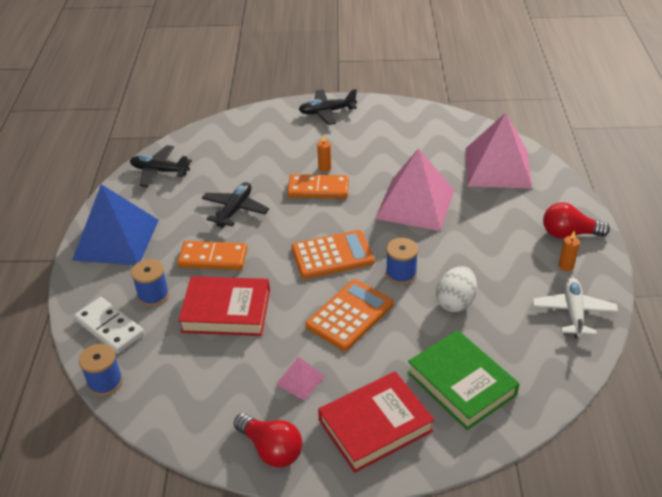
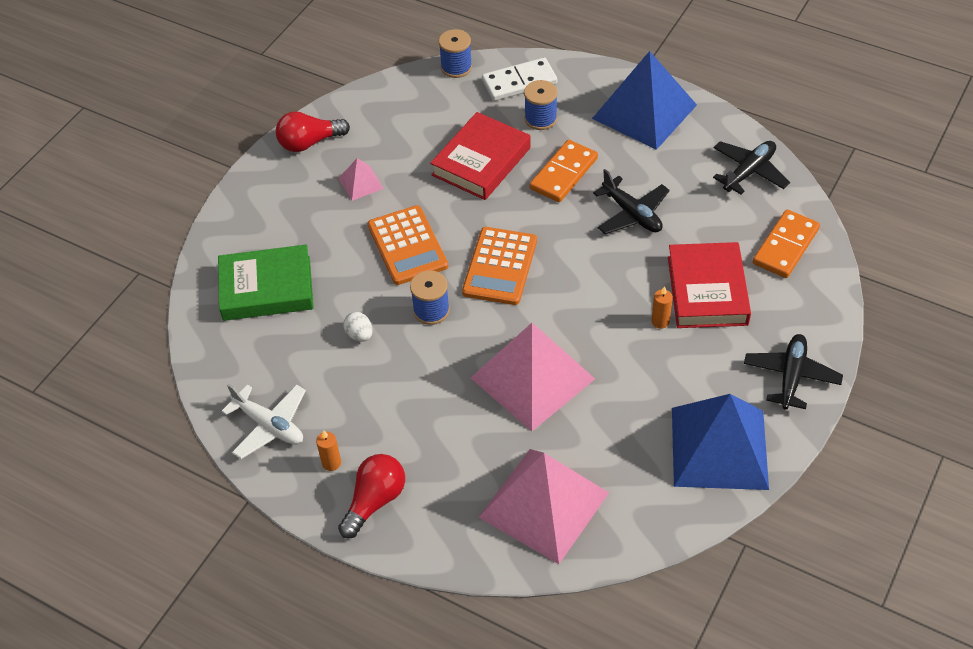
camera: 120 degrees right, 10 degrees up
(318, 189) = (622, 299): orange domino -> orange domino (786, 246)
(375, 426) = (276, 212): red book -> red book (707, 290)
(398, 121) = (719, 448): none -> blue pyramid
(455, 302) = (359, 335): white egg -> white egg, size x0.60

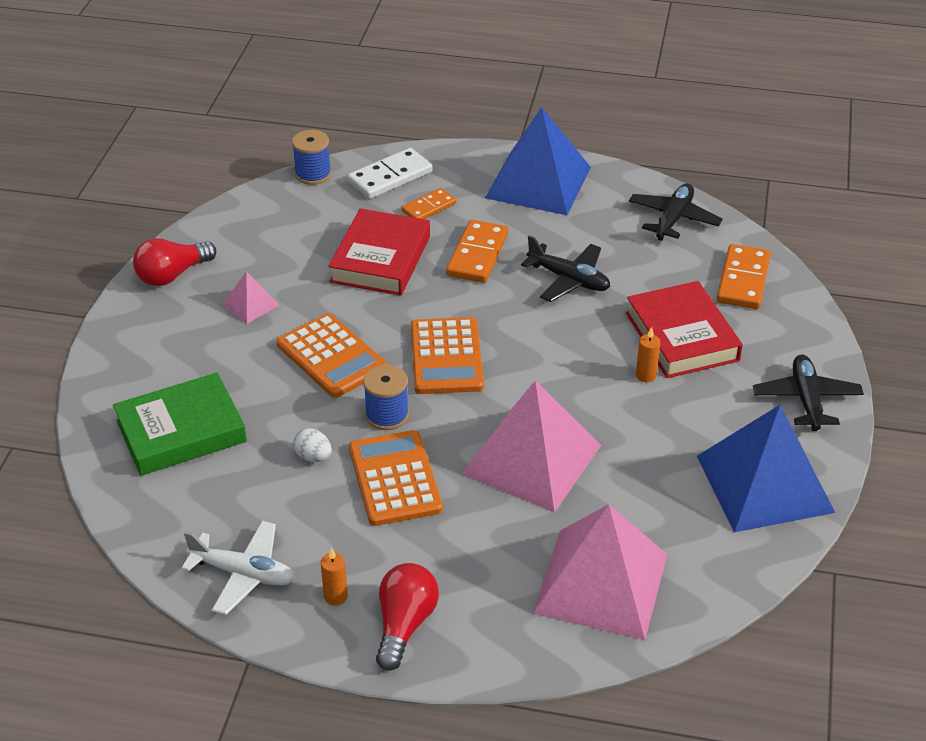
camera: 20 degrees left, 10 degrees down
(415, 370) = (394, 479): none -> orange calculator
(540, 119) = (429, 207): blue spool -> orange domino

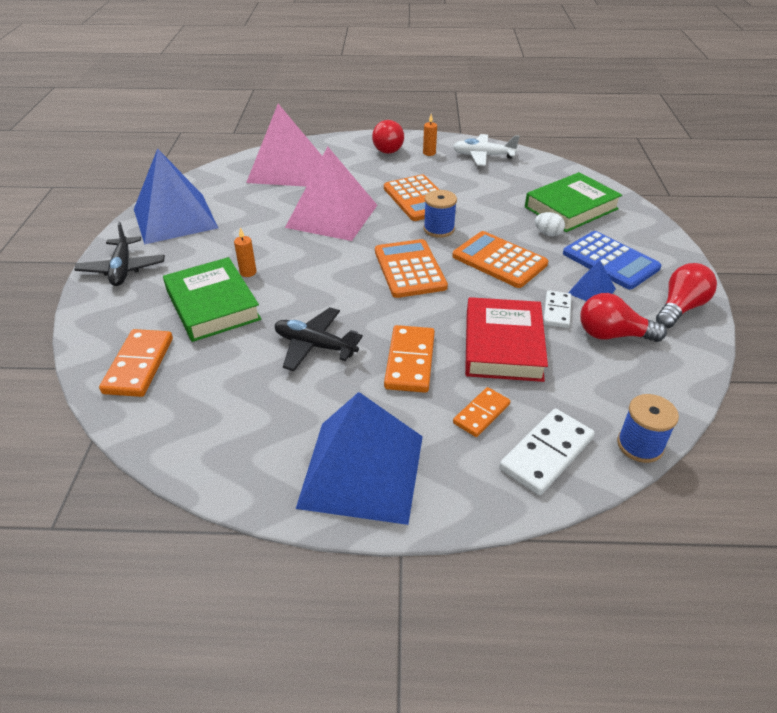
camera: 170 degrees right, 0 degrees up
(197, 340) = (610, 261): none -> blue calculator
(250, 304) = (591, 291): pink pyramid -> blue pyramid
(266, 257) = (612, 335): none -> red light bulb
(304, 286) = (557, 311): none -> white domino
(313, 457) = (476, 204): white egg -> white egg (548, 233)
(673, 219) = (197, 434): black plane -> none
(681, 336) = (213, 305): red book -> green book

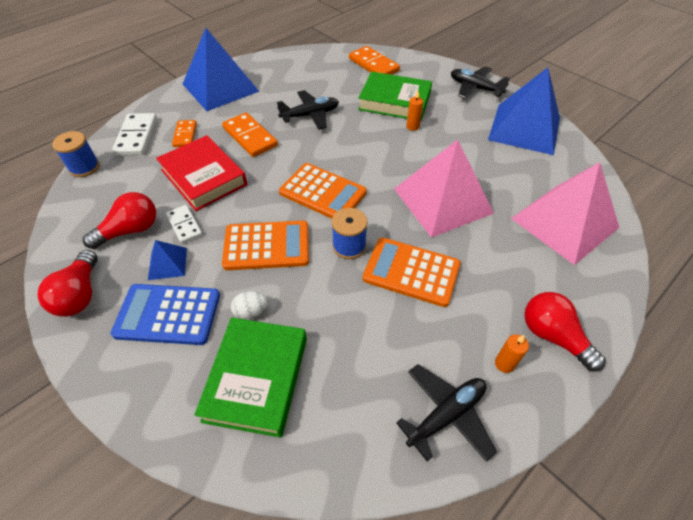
camera: 135 degrees right, 10 degrees up
(483, 156) = (446, 415): white plane -> black plane

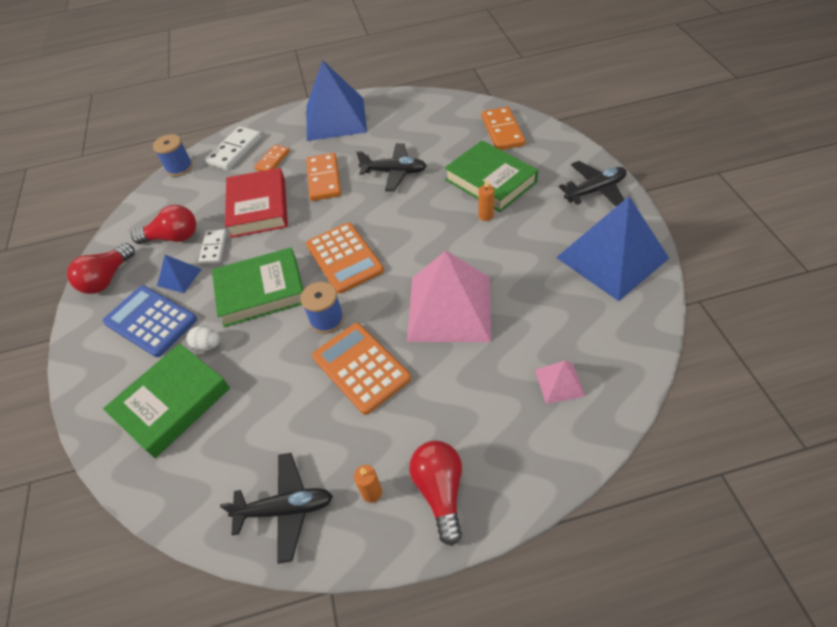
camera: 35 degrees right, 0 degrees up
(267, 246) = (261, 291): orange calculator -> green book
(475, 88) = (595, 190): black plane -> black plane turned 90 degrees clockwise
(564, 222) = (559, 382): pink pyramid -> pink pyramid, size x0.44

